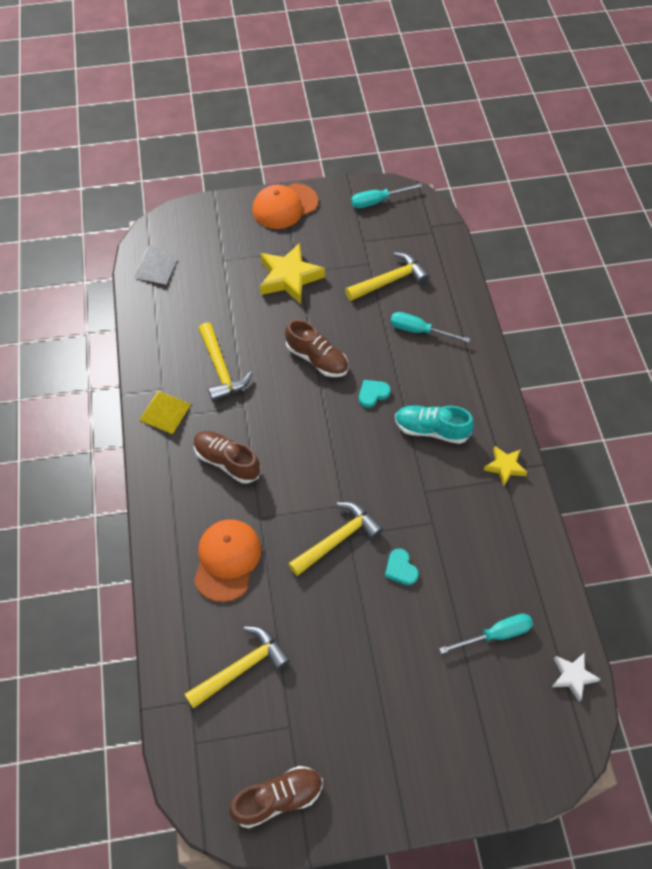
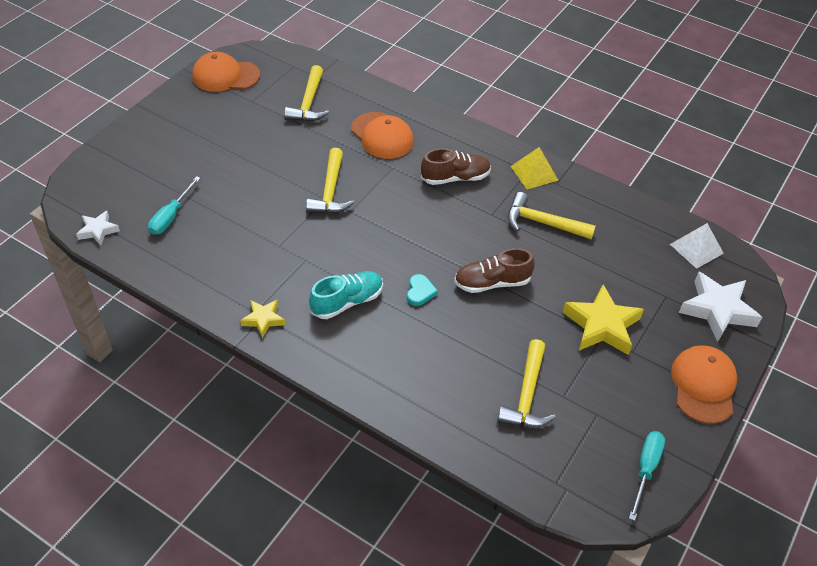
camera: 130 degrees right, 10 degrees down
(209, 229) = (717, 310): none -> white star
(278, 798) = (225, 76): brown shoe -> orange cap
(400, 569) = (271, 205): turquoise heart -> none
(419, 331) = (448, 371): turquoise screwdriver -> none

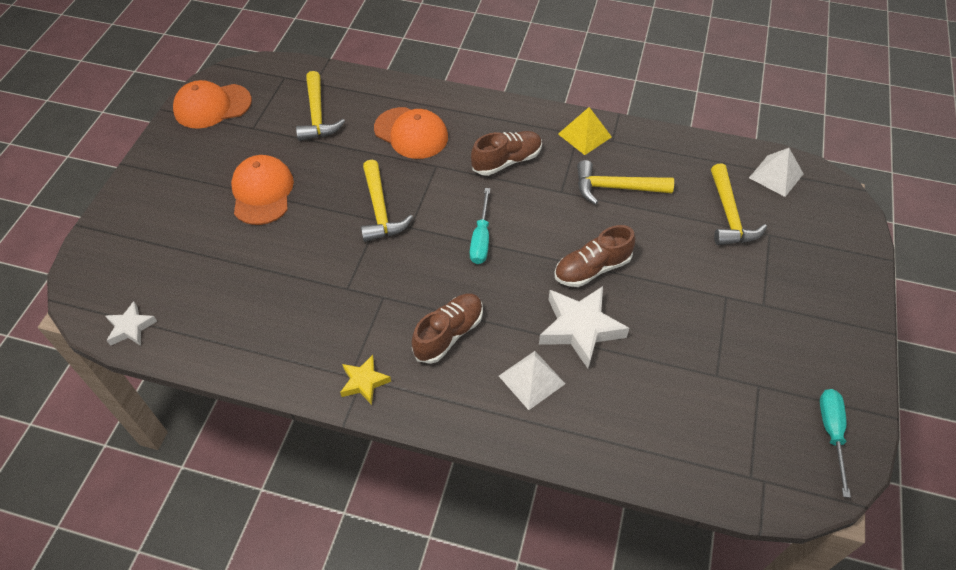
camera: 15 degrees left, 5 degrees up
(171, 216) = (211, 287): turquoise screwdriver -> turquoise screwdriver (481, 239)
(347, 302) = (448, 334): turquoise shoe -> brown shoe
(401, 355) = (531, 379): none -> white pyramid
(420, 292) = (522, 300): turquoise heart -> none
(527, 395) = (679, 386): yellow hammer -> yellow hammer (729, 215)
(602, 325) = (721, 285): yellow star -> none
(703, 385) = (846, 322): orange cap -> orange cap (262, 192)
(717, 310) = (824, 236): white star -> white star (580, 328)

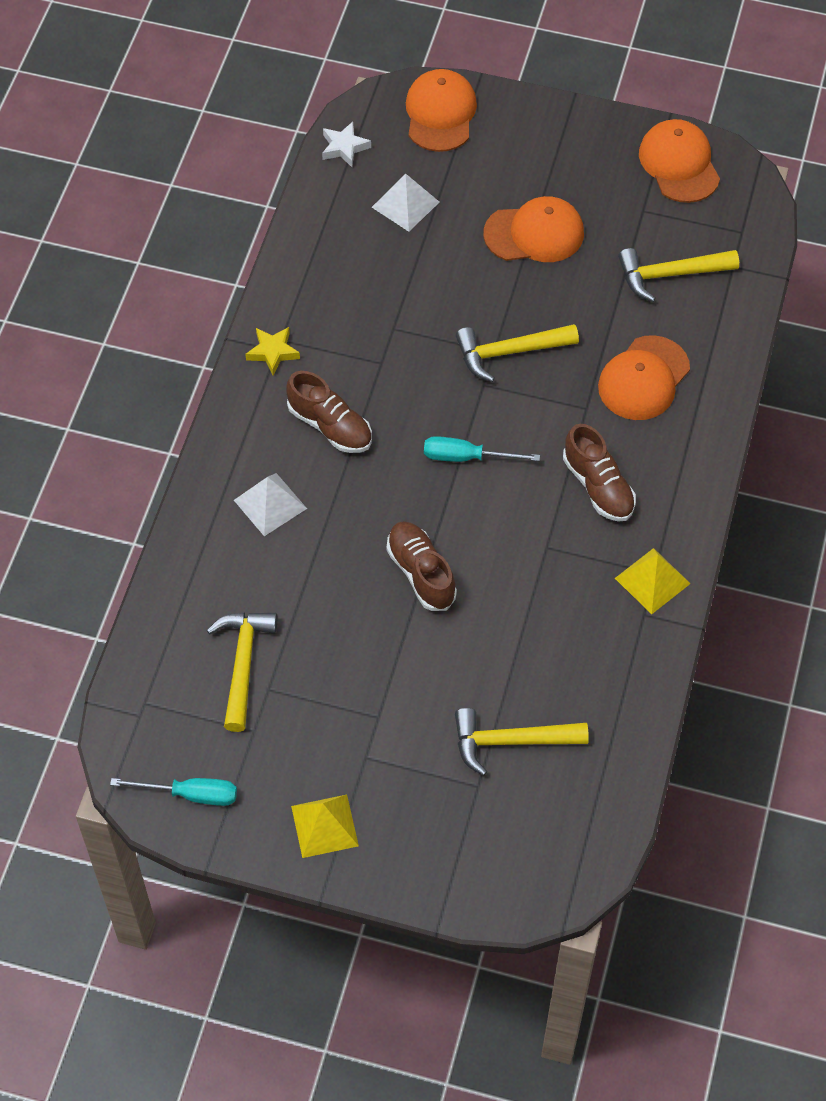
camera: 90 degrees right, 5 degrees up
(113, 254) = (440, 113): none -> orange cap
(580, 328) = (335, 555): white star -> none
(615, 188) = (555, 610): yellow hammer -> yellow hammer (243, 664)
(776, 175) = (586, 814): white pyramid -> white pyramid (405, 204)
(831, 332) = (324, 826): none -> yellow pyramid

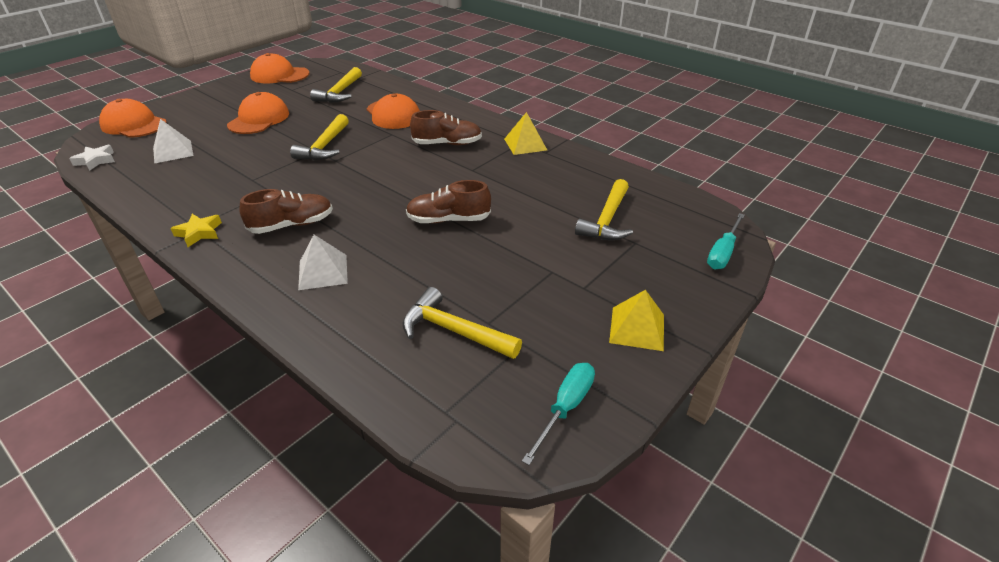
camera: 65 degrees left, 20 degrees down
(466, 457) = (379, 179): turquoise screwdriver -> turquoise screwdriver (723, 252)

